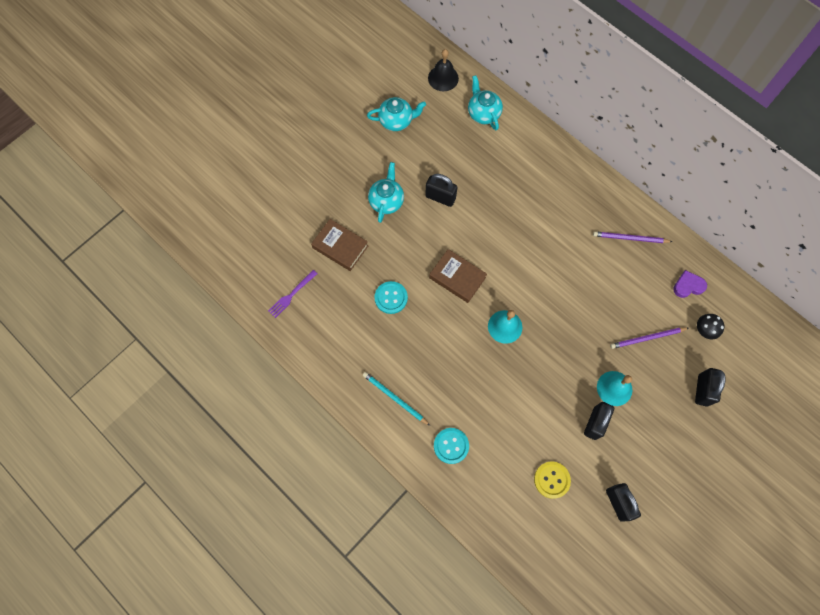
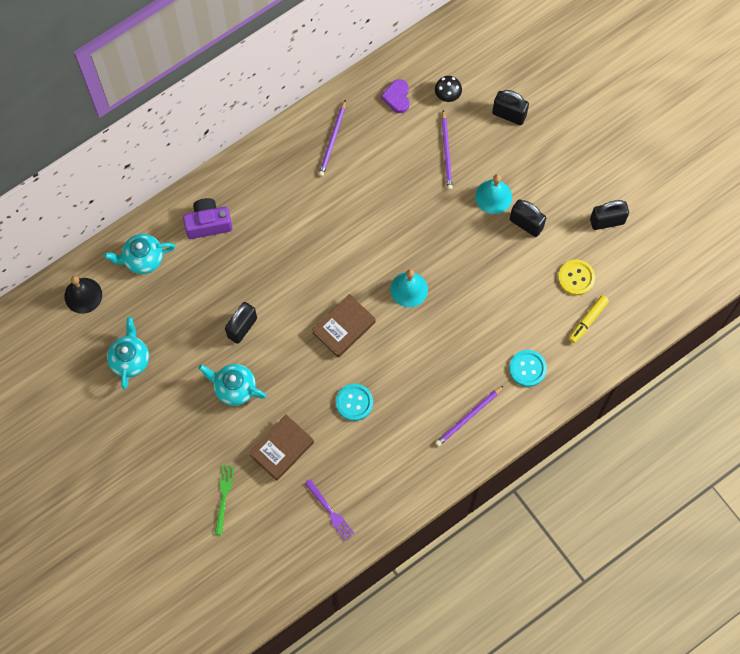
camera: 80 degrees left, 0 degrees up
(293, 210) = (224, 496): none -> green fork
(394, 398) = (468, 417): turquoise pencil -> purple pencil
(510, 497) = (587, 321): none -> yellow marker
(526, 155) = (208, 224): none -> purple camera

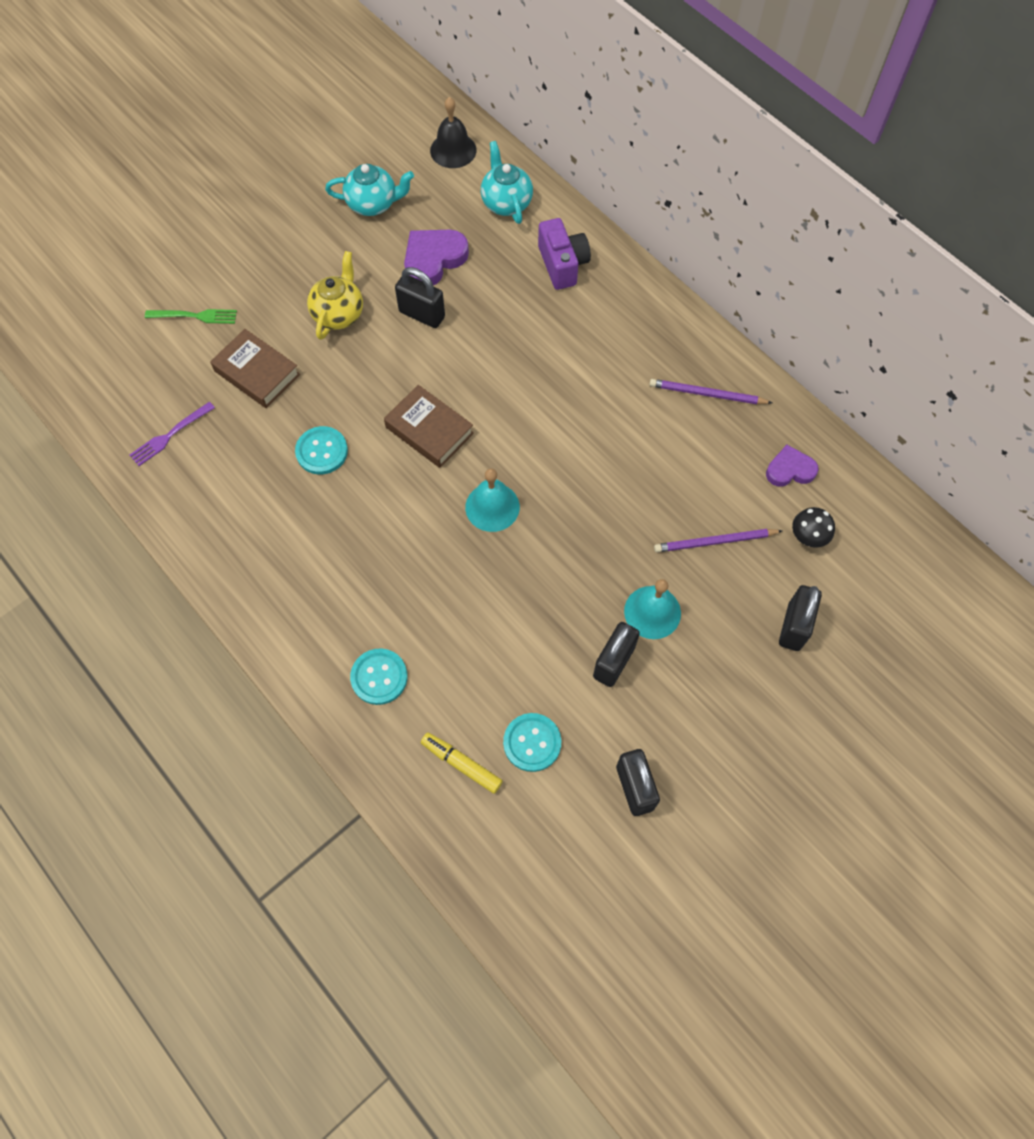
camera: 85 degrees right, 5 degrees down
(191, 316) = (433, 259): none -> purple heart
(234, 388) = (339, 314): turquoise teapot -> yellow teapot
(468, 417) = (302, 598): purple pencil -> none
(576, 278) = (532, 743): yellow button -> turquoise button

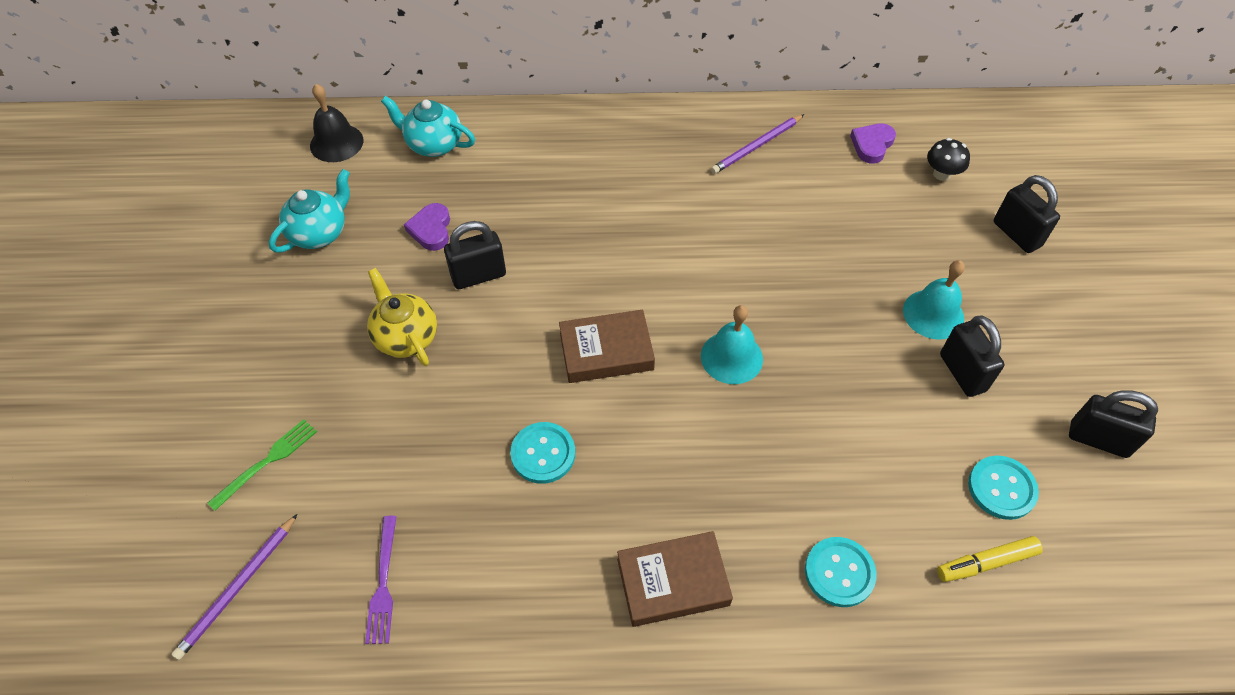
camera: 50 degrees left, 10 degrees down
(257, 373) = (395, 450): brown book -> brown book (673, 582)
(433, 259) = (431, 229): purple heart -> purple heart, size x0.64
(562, 264) = (538, 150): purple camera -> none
(714, 542) = (899, 231): purple pencil -> purple pencil (237, 588)

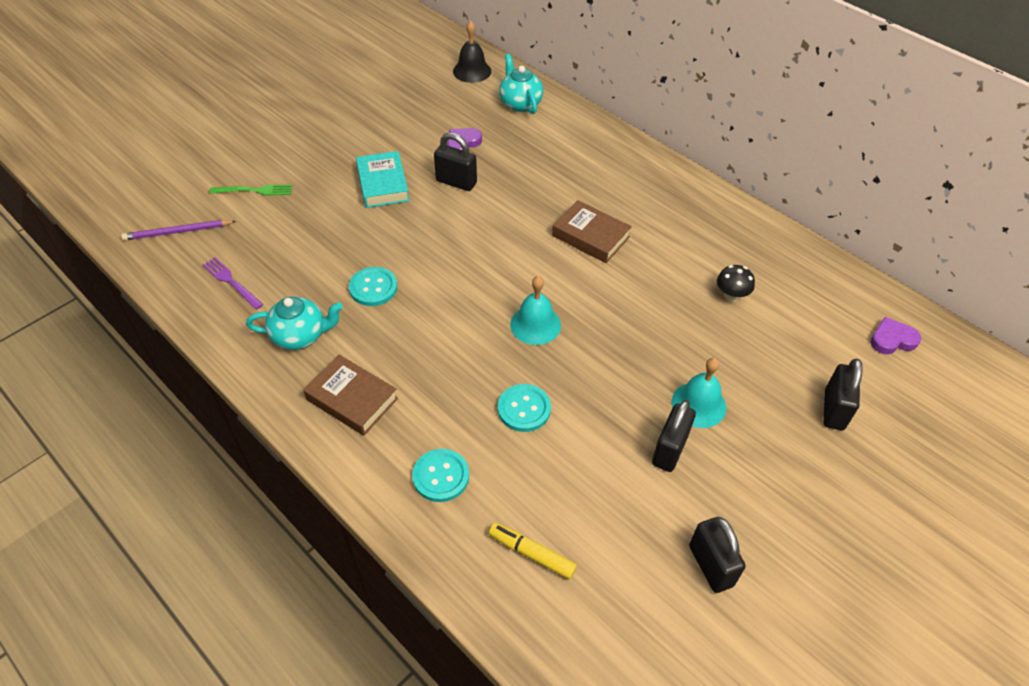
camera: 45 degrees right, 5 degrees down
(319, 233) = (407, 108): turquoise teapot -> turquoise teapot (300, 336)
(383, 585) = (230, 281): purple fork -> purple fork turned 90 degrees clockwise
(406, 337) = (383, 184): yellow teapot -> turquoise book
(606, 351) = (471, 267): brown book -> brown book (590, 236)
(756, 146) = (714, 230): purple pencil -> none
(872, 145) = (799, 283): purple heart -> purple heart (892, 339)
(941, 174) = (828, 335): black mushroom -> black mushroom (731, 295)
(1001, 488) = (600, 529): turquoise button -> turquoise button (524, 409)

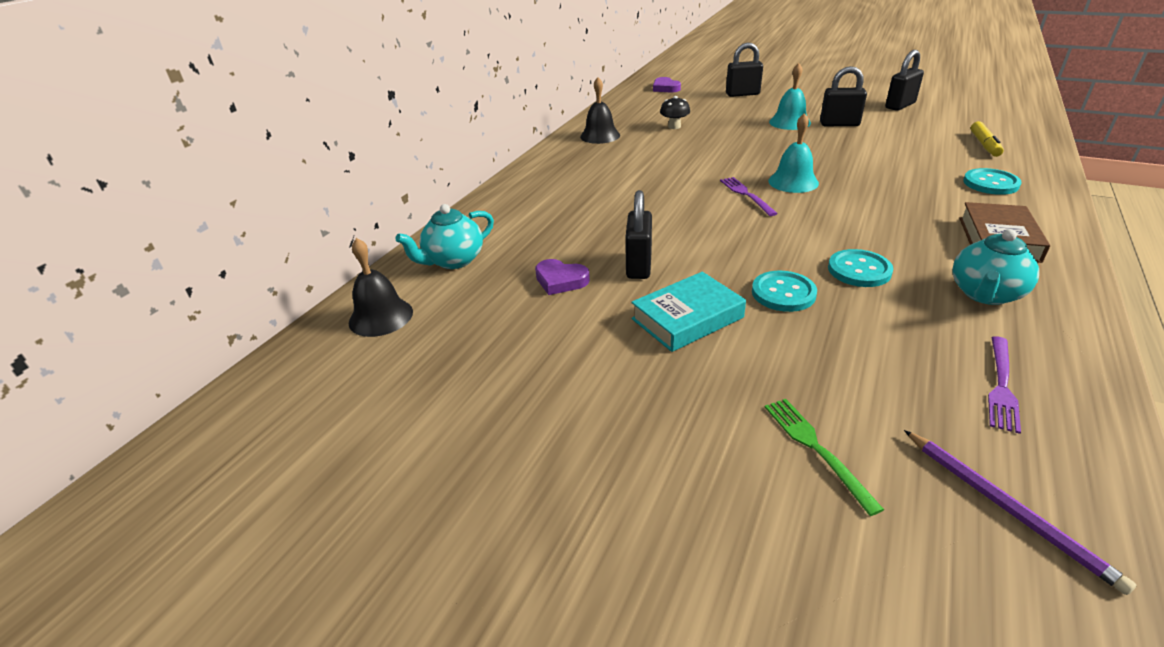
camera: 105 degrees left, 15 degrees down
(300, 336) = (985, 294): turquoise teapot -> turquoise teapot turned 120 degrees counterclockwise
(524, 409) = (882, 169): turquoise button -> turquoise button (783, 293)
(529, 280) = (745, 194): none -> purple fork
(590, 236) = (659, 181): brown book -> none
(729, 229) = (600, 136): none -> black bell

